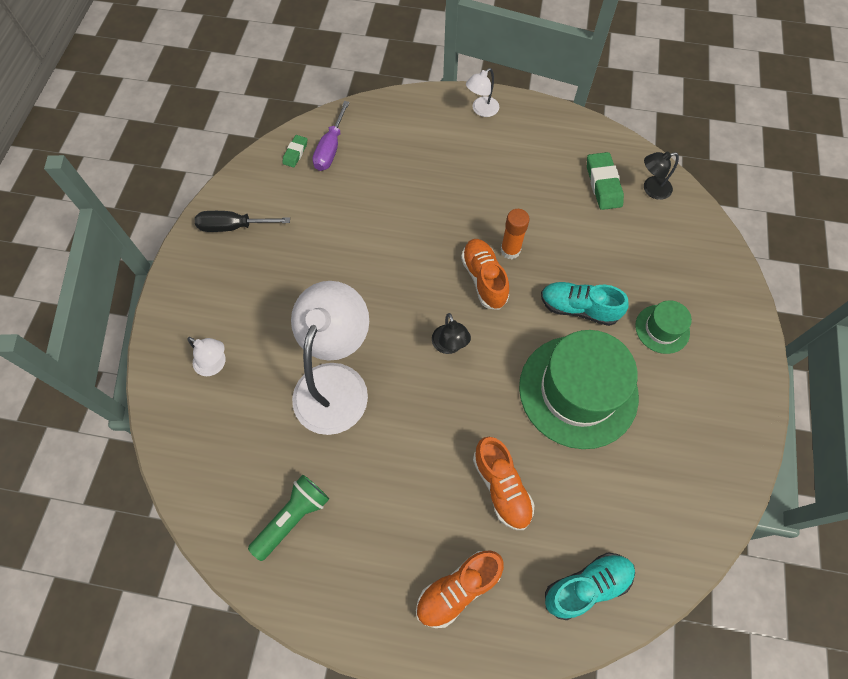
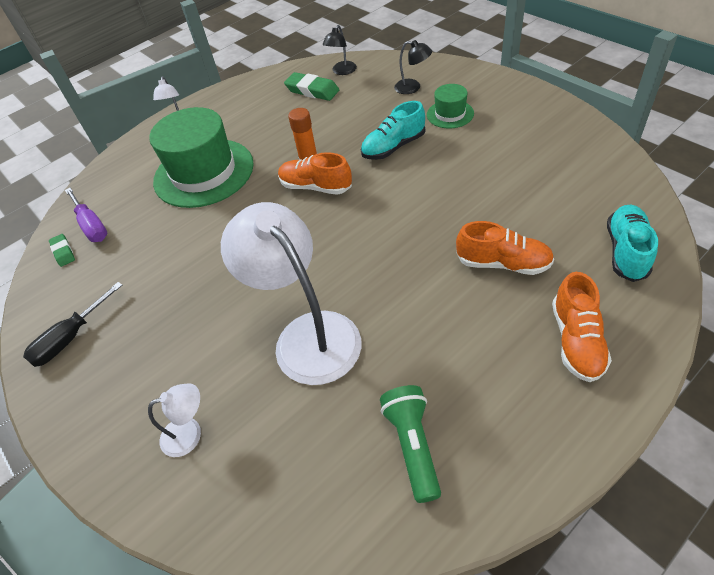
camera: 45 degrees left, 15 degrees down
(449, 346) = (351, 236): black lamp -> black lamp (413, 88)
(578, 391) = (459, 178): green hat -> green hat (204, 172)

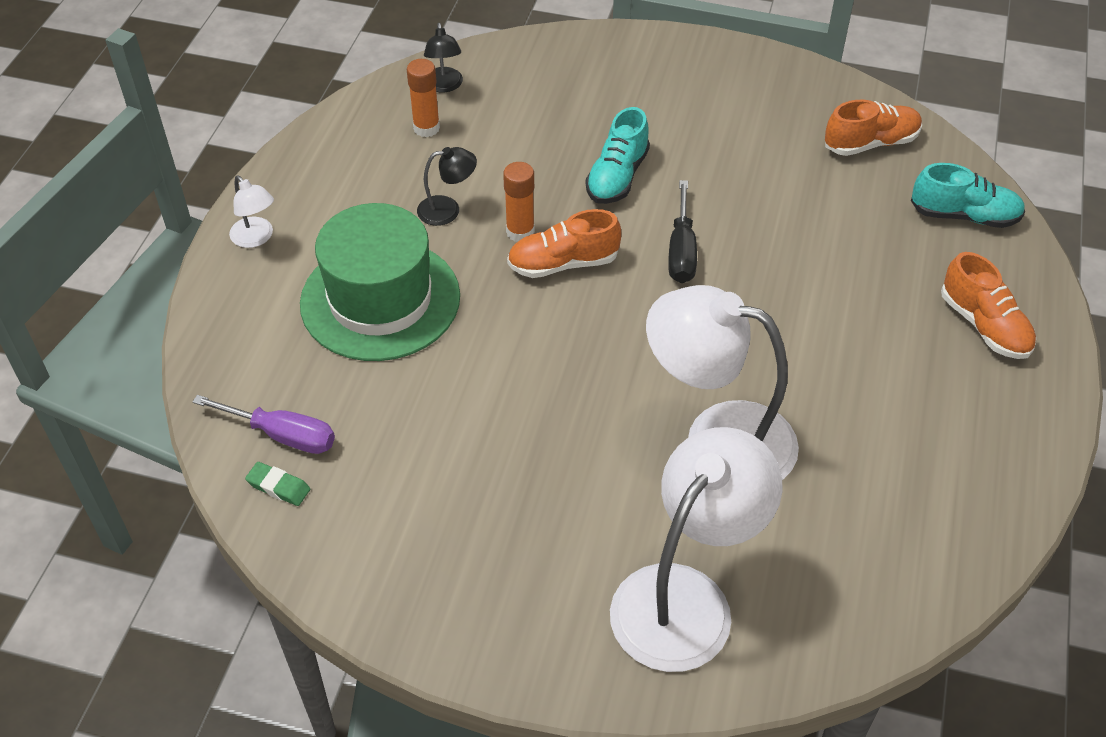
camera: 40 degrees left, 0 degrees up
(71, 338) = (420, 579): black screwdriver -> black screwdriver (681, 250)
(190, 433) = (685, 597): white lamp -> white lamp, size x2.24
(312, 90) = (426, 128): green eraser -> orange glue stick
(412, 445) = (917, 492): green flashlight -> none
(413, 88) = (570, 84): black lamp -> black lamp (448, 209)
(450, 114) = (651, 109): green hat -> none
(503, 263) = (858, 275): orange shoe -> orange shoe (870, 143)
(626, 251) = (964, 215): turquoise shoe -> turquoise shoe turned 120 degrees clockwise

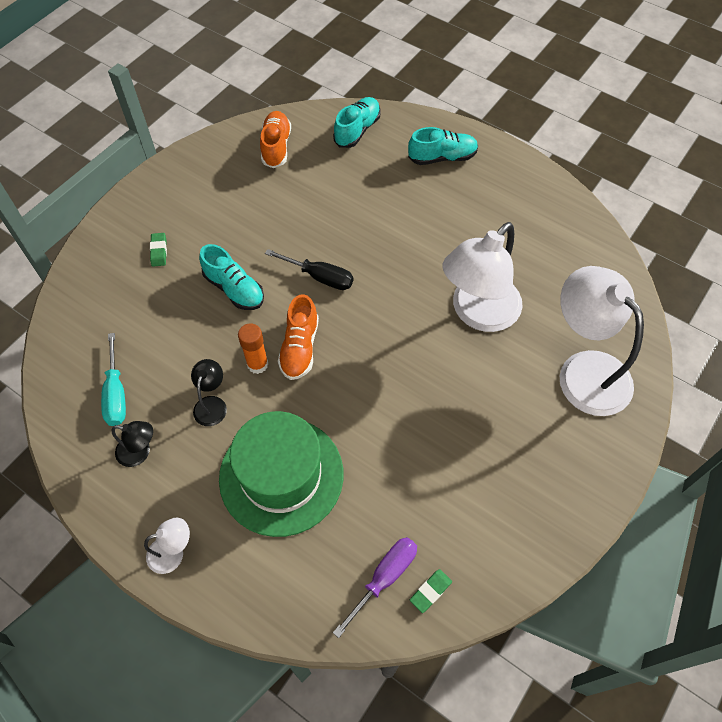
camera: 70 degrees left, 10 degrees up
(426, 128) = (116, 393): orange glue stick -> turquoise screwdriver
(444, 86) = (75, 367): black lamp -> black lamp (140, 452)
(634, 95) = (159, 251): none -> green eraser
(984, 325) = (442, 157): orange shoe -> turquoise shoe

